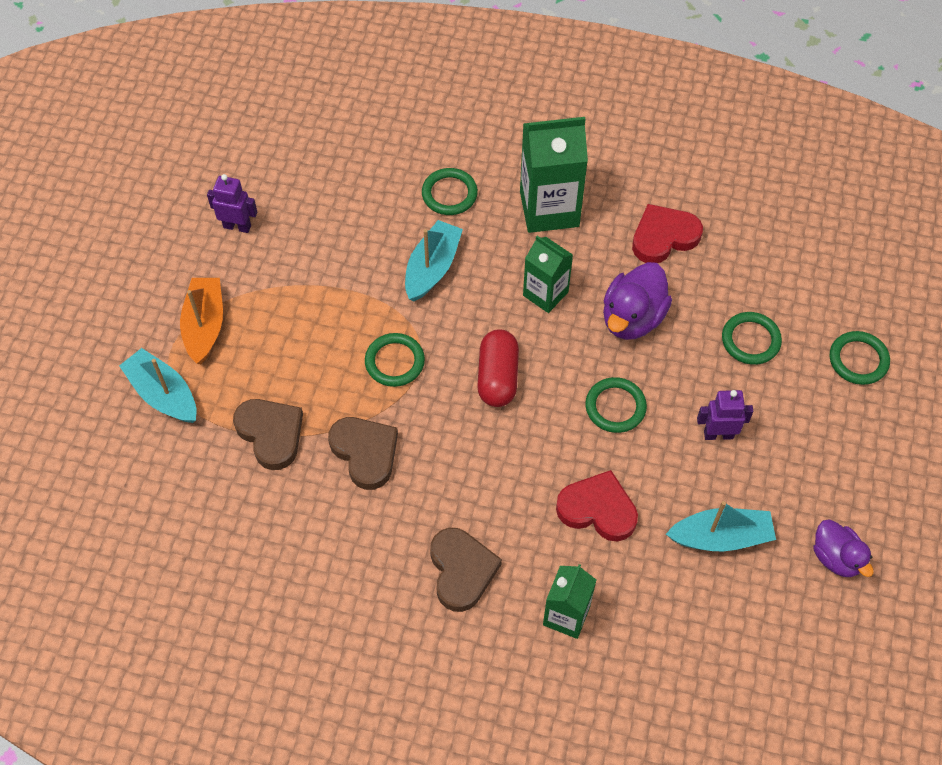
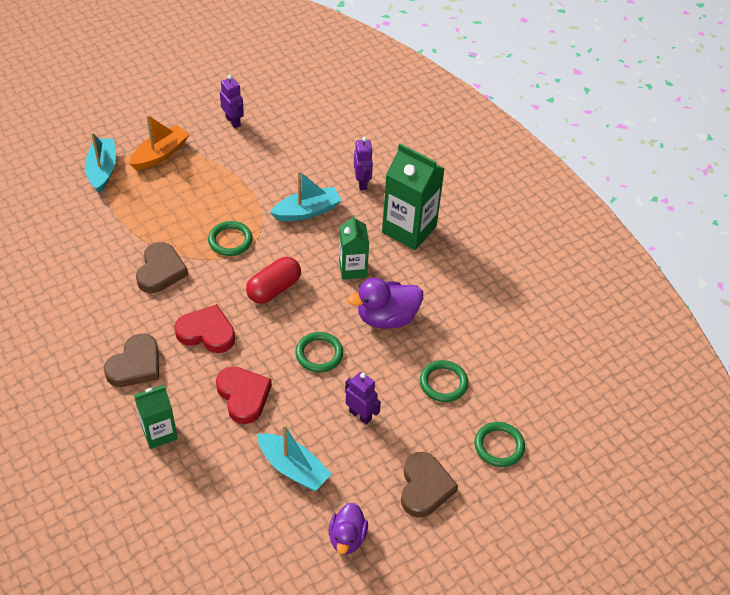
camera: 40 degrees right, 10 degrees down
(271, 434) = (127, 226): brown heart -> brown heart (424, 487)
(449, 194) = (362, 183): green ring -> purple robot
(663, 237) = (459, 291): red heart -> red heart (207, 332)

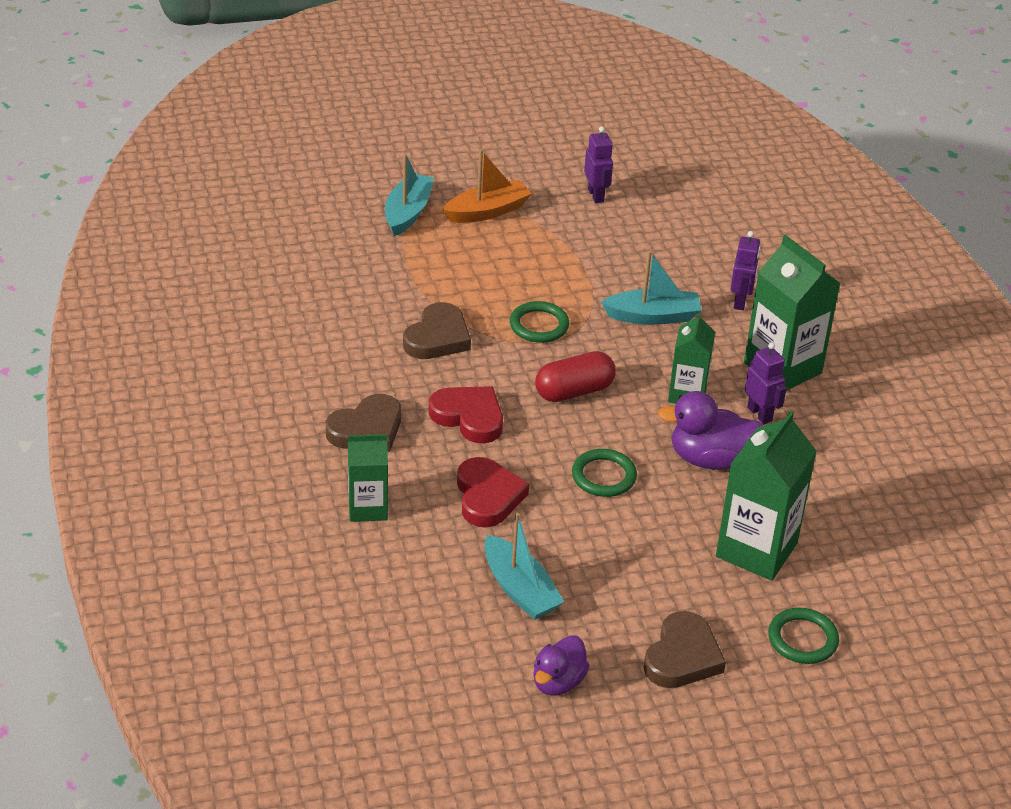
camera: 20 degrees right, 10 degrees down
(360, 415) = (630, 556): purple robot -> purple robot (760, 414)
(443, 383) = (756, 550): green ring -> green carton

